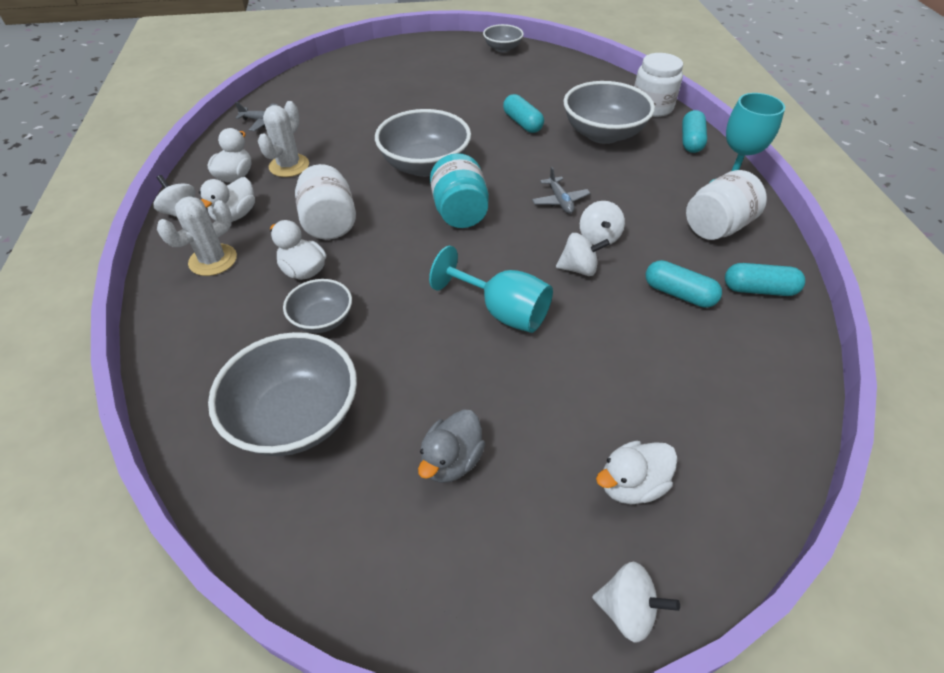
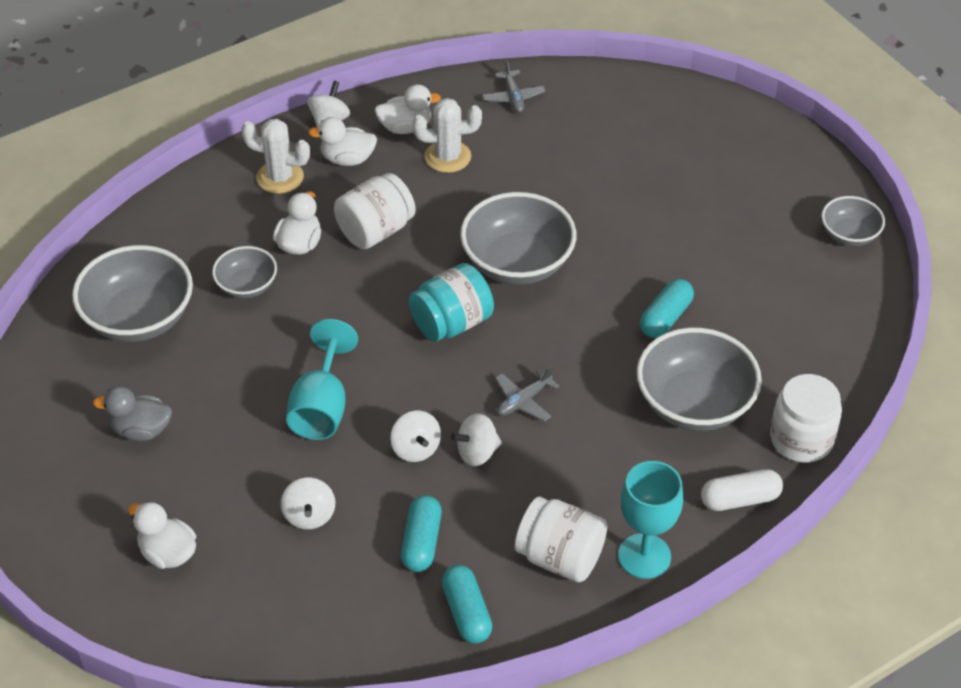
camera: 65 degrees right, 0 degrees up
(627, 609) = (60, 574): white spinning top -> white spinning top (309, 515)
(691, 141) = (740, 499): turquoise capsule -> white capsule

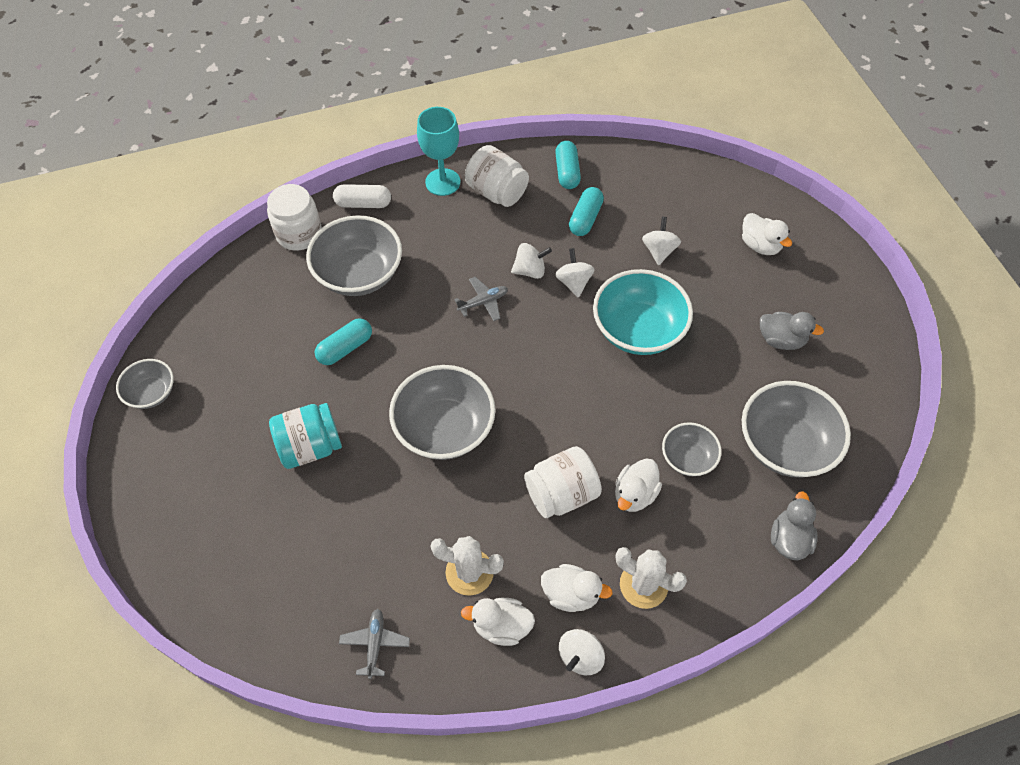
camera: 165 degrees left, 10 degrees up
(137, 237) = (789, 539): none -> grey duck
(322, 406) = (638, 330): turquoise goblet -> turquoise bowl
(452, 323) = (518, 381): turquoise jar -> turquoise jar (310, 446)

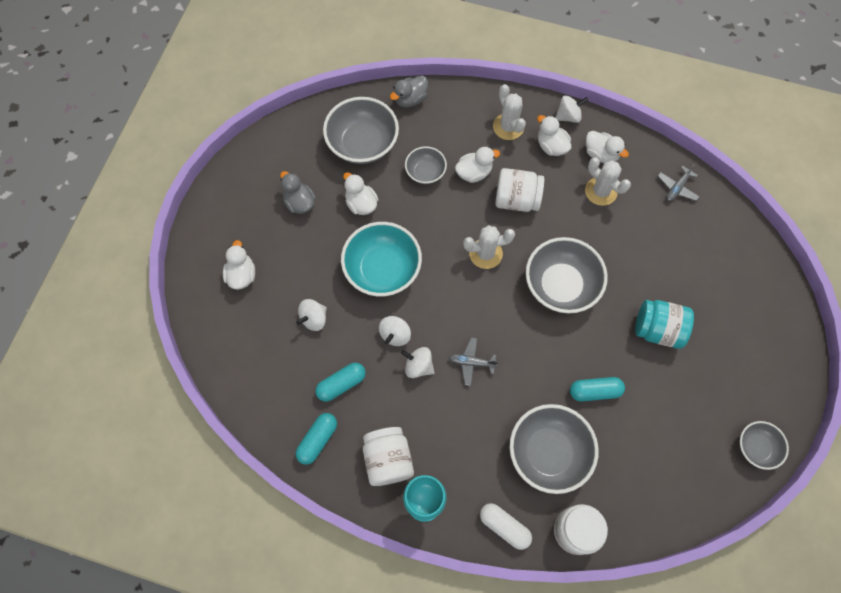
camera: 145 degrees left, 10 degrees up
(549, 410) = (485, 253): none -> white cactus
(721, 378) = (361, 204): none -> white duck

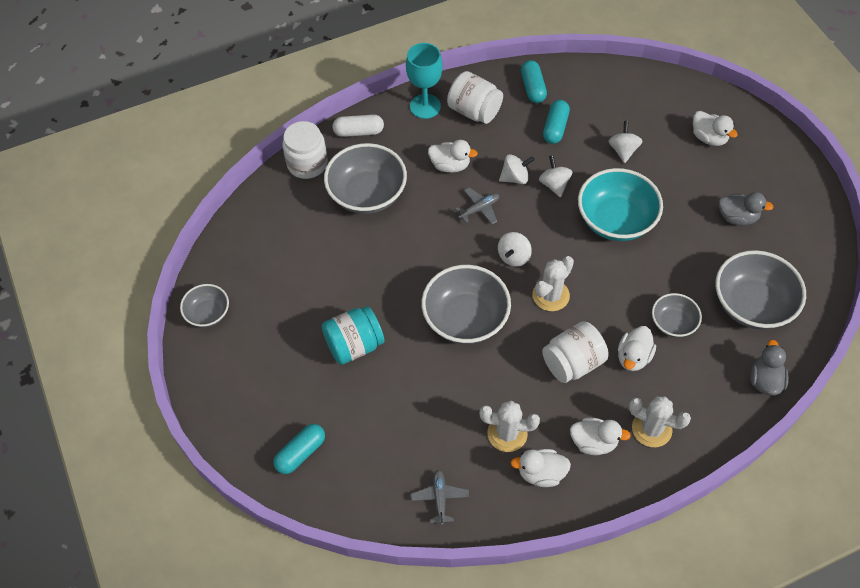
camera: 140 degrees right, 10 degrees down
(361, 204) = (691, 255): white duck -> white duck (450, 165)
(568, 116) = (609, 490): white spinning top -> white spinning top (514, 256)
(595, 391) = (367, 259): turquoise capsule -> turquoise capsule (300, 453)

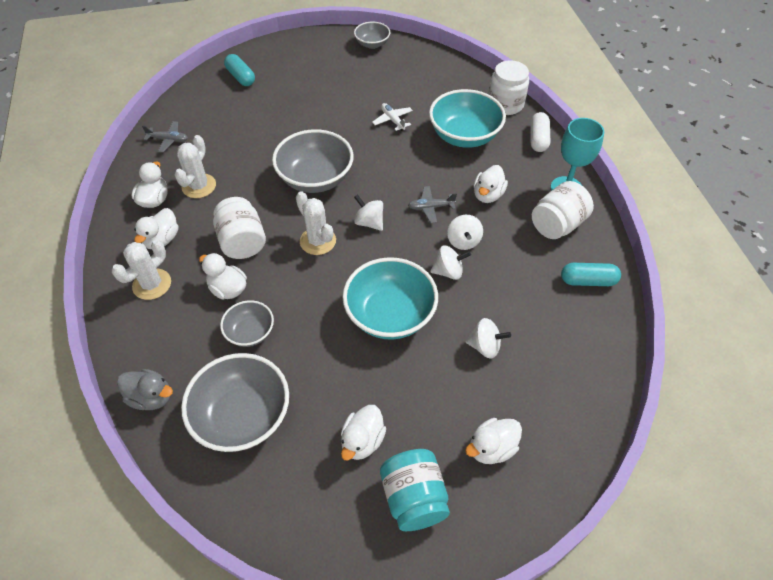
camera: 100 degrees right, 5 degrees down
(354, 264) = (393, 120): none -> white plane
(354, 345) = (316, 112): turquoise jar -> turquoise jar (414, 498)
(367, 194) = (464, 136): grey bowl -> turquoise bowl
(479, 209) = (431, 207): grey plane -> grey plane turned 105 degrees clockwise
(555, 128) = (526, 289): turquoise capsule -> none
(737, 217) = (362, 441): grey duck -> white duck

